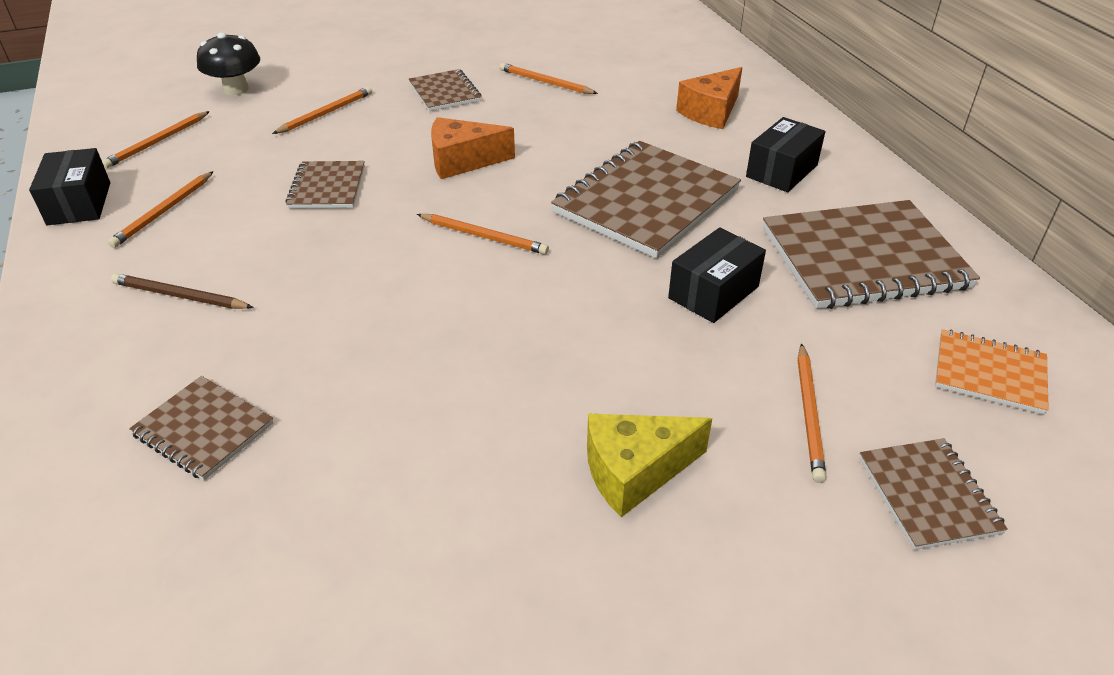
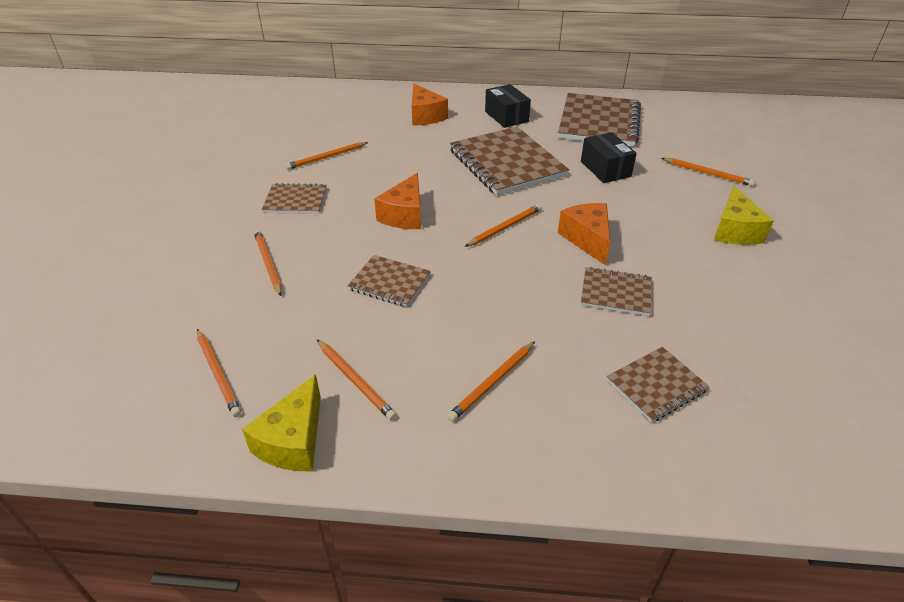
camera: 65 degrees left, 0 degrees up
(79, 203) = (293, 441): black box -> yellow cheese
(179, 296) = (492, 383): brown pencil -> orange pencil
(236, 89) = (162, 309): black mushroom -> none
(501, 311) = (587, 239): none -> orange cheese
(928, 495) = (764, 164): brown notebook -> brown notebook (616, 293)
(989, 373) = (695, 125): orange notebook -> none

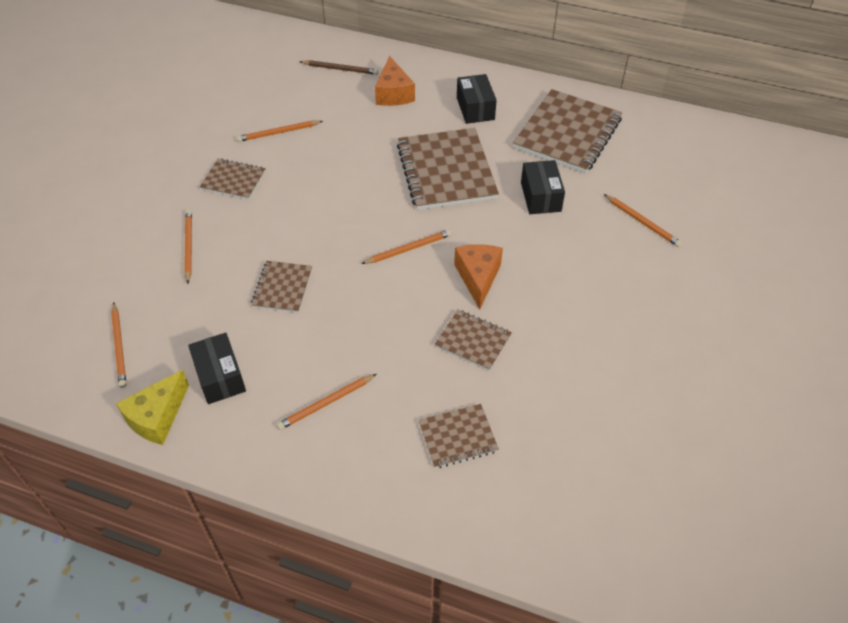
camera: 15 degrees right, 10 degrees up
(355, 381) = (220, 377): orange pencil -> black box
(366, 105) = (340, 69): none -> brown pencil
(389, 282) = (282, 288): brown notebook -> brown notebook turned 60 degrees clockwise
(404, 215) = (324, 216): orange cheese -> none
(734, 230) = (625, 296): yellow cheese -> none

